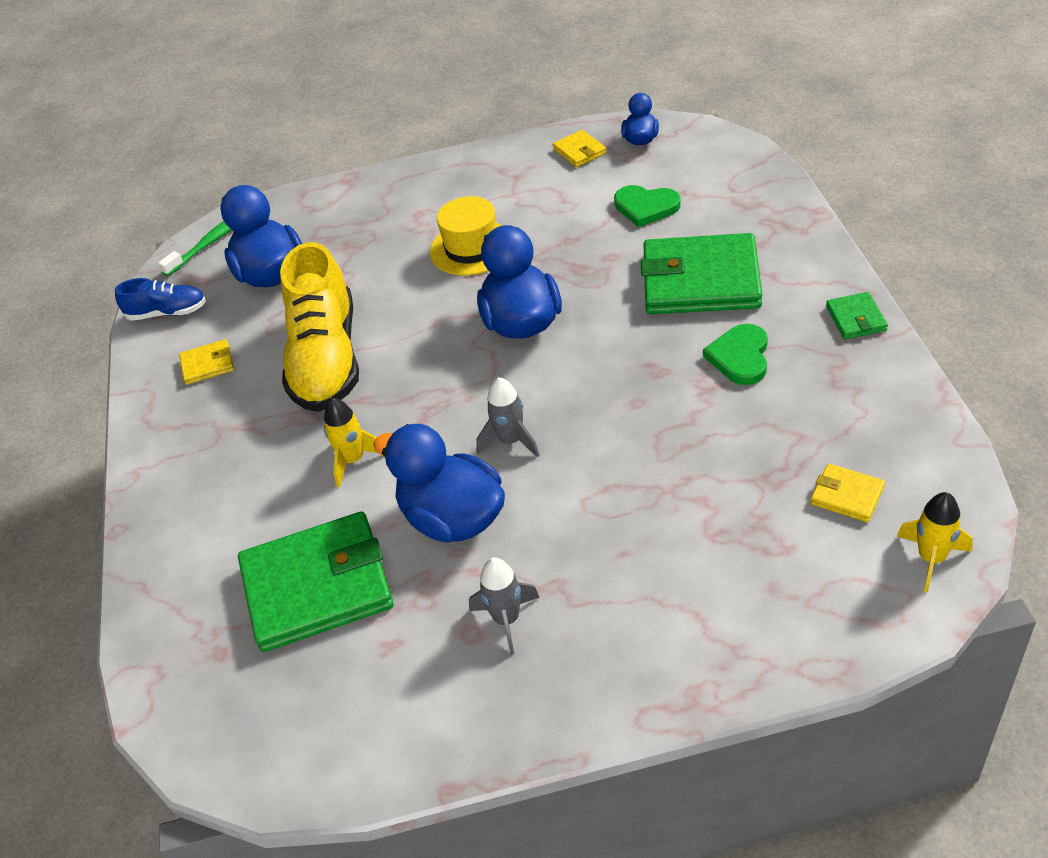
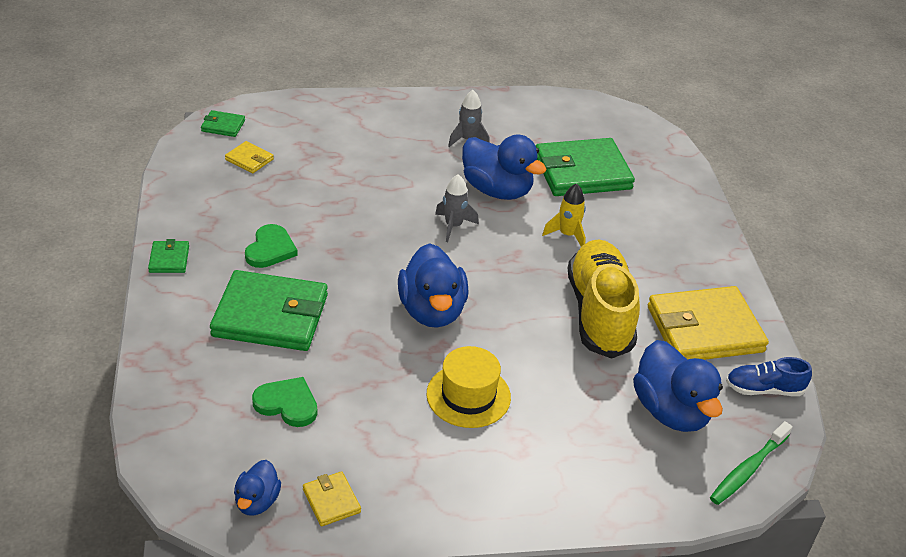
camera: 175 degrees right, 5 degrees down
(207, 364) = (704, 329): yellow wallet -> yellow wallet, size x2.27
(931, 558) = (223, 126): yellow rocket -> green wallet

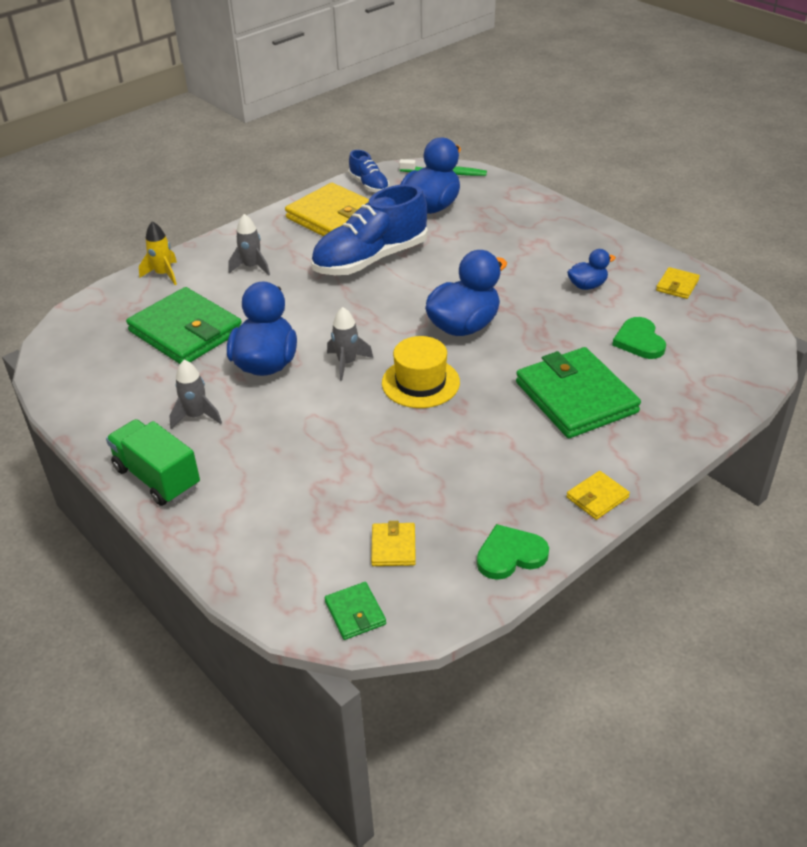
camera: 120 degrees left, 0 degrees up
(169, 259) = (597, 497): green wallet -> yellow wallet
(257, 501) = (721, 310): blue duck -> blue duck (587, 286)
(270, 249) = (504, 445): green heart -> green heart (510, 555)
(422, 106) = (157, 477): none -> green truck
(468, 395) = (523, 276): yellow hat -> yellow hat (420, 382)
(567, 235) = (291, 305): yellow rocket -> yellow rocket (163, 274)
(599, 313) = (370, 259): yellow shoe -> blue shoe
(653, 240) = (252, 267): none -> grey rocket

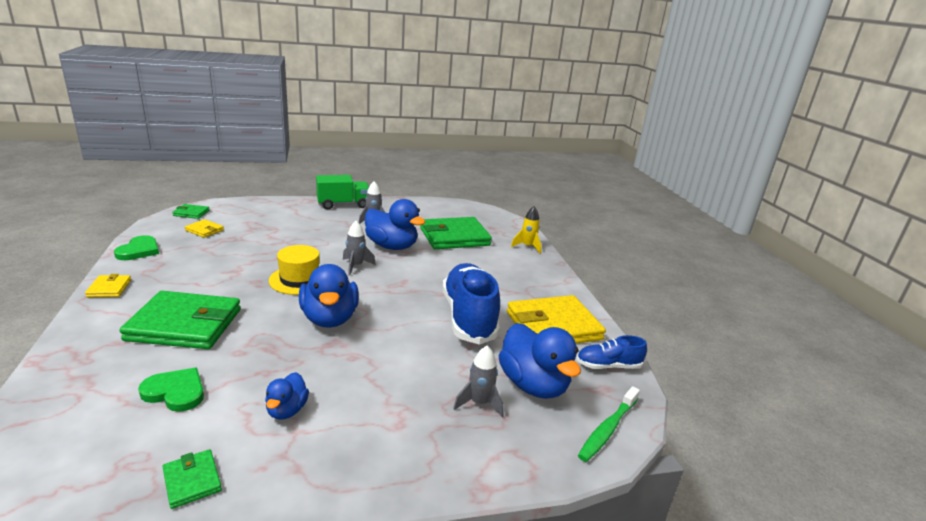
camera: 115 degrees right, 15 degrees down
(252, 267) = (507, 272): grey rocket -> grey rocket (479, 403)
(677, 285) = (192, 480): yellow wallet -> green wallet

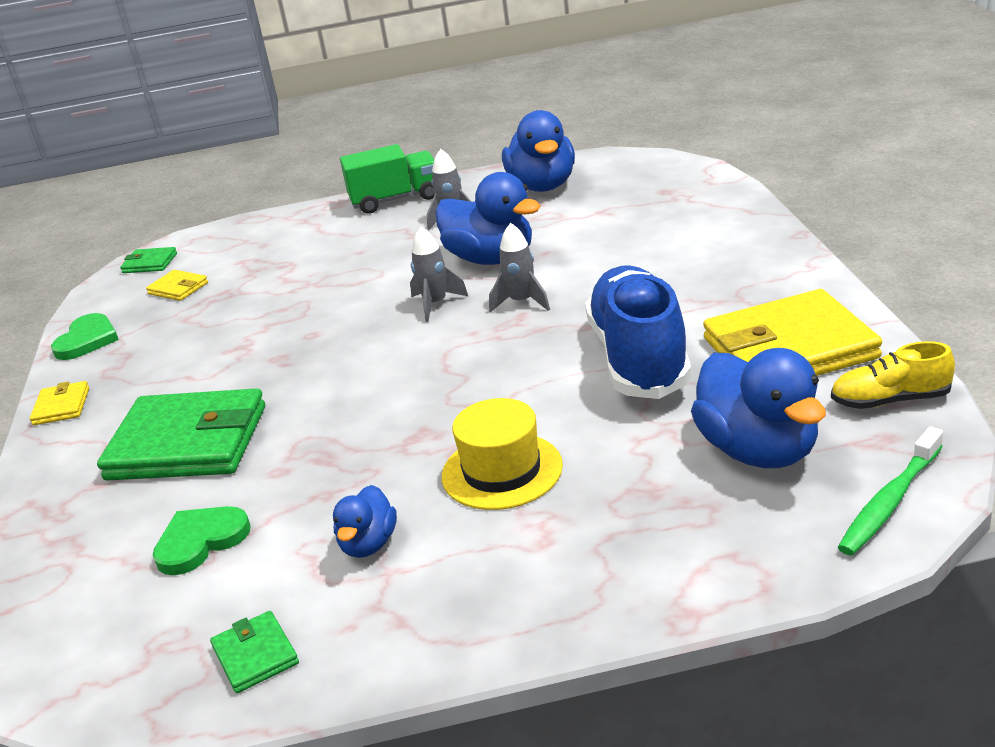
camera: 10 degrees right, 5 degrees up
(175, 392) = (200, 541): green heart -> green heart turned 60 degrees counterclockwise
(299, 279) = (347, 343): yellow hat -> yellow hat (502, 471)
(329, 318) = (408, 397): blue duck -> blue duck (542, 186)
(454, 237) = (599, 221): green wallet -> none
(479, 403) = (669, 492): grey rocket -> grey rocket (521, 302)
(527, 247) = (735, 215): yellow rocket -> none
(608, 366) = (890, 400): blue shoe -> yellow shoe

